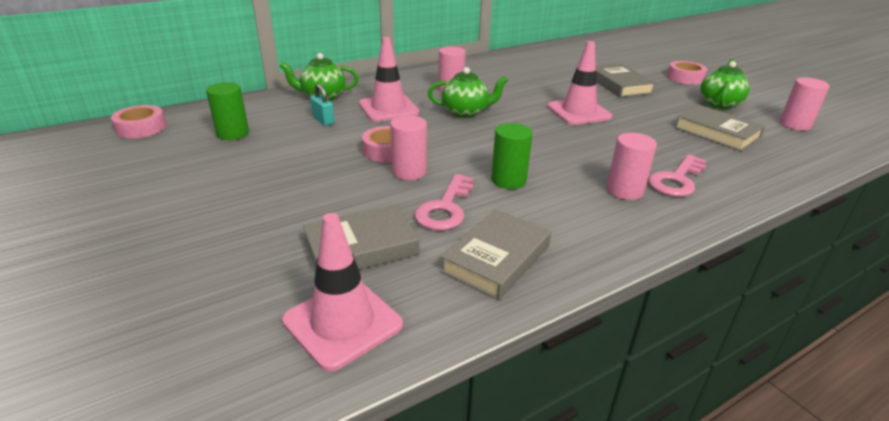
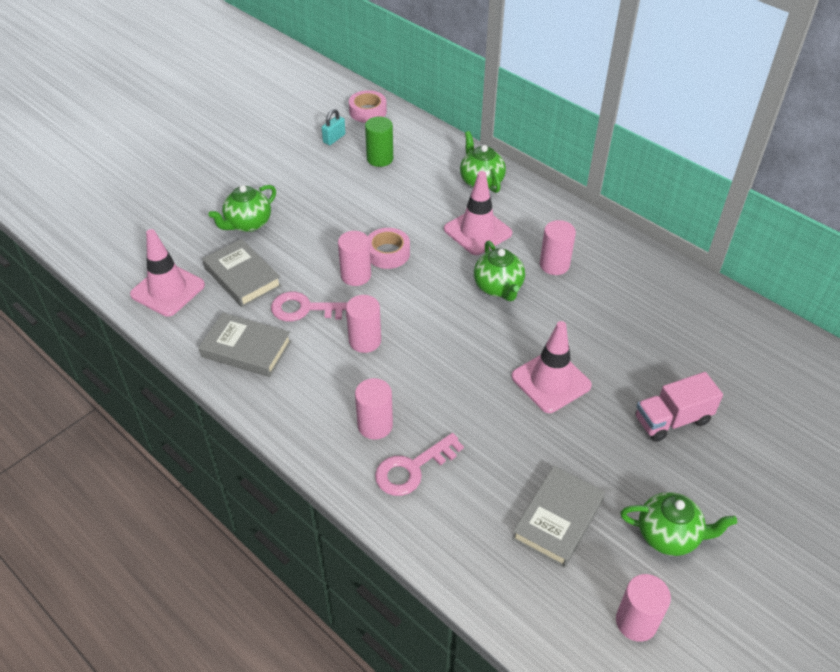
camera: 75 degrees right, 15 degrees up
(258, 231) = (248, 224): none -> green teapot
(323, 120) = (429, 198): turquoise padlock -> turquoise padlock (334, 138)
(508, 180) = (365, 341): green cylinder -> pink cylinder
(619, 85) = (672, 420): grey book -> pink truck
(676, 180) = (412, 468): pink key -> pink key turned 60 degrees counterclockwise
(685, 78) = (758, 501): pink tape -> none

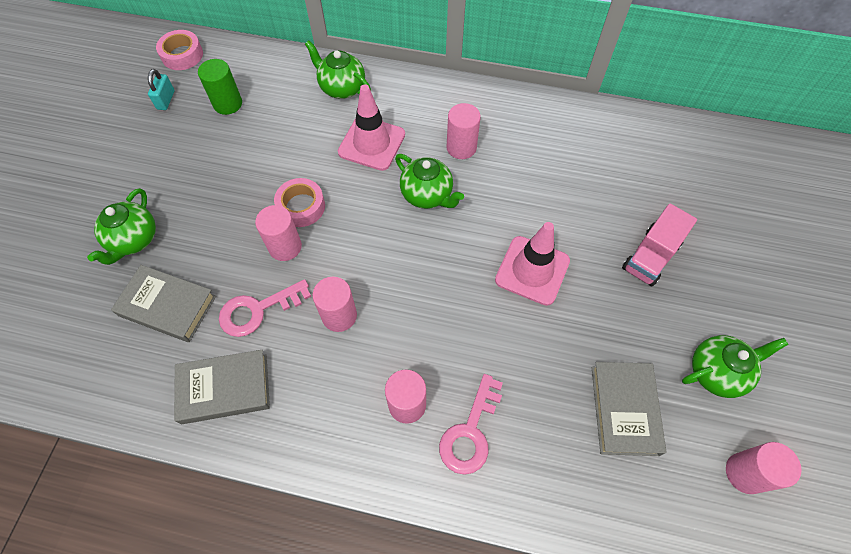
camera: 30 degrees left, 15 degrees up
(168, 290) = (92, 363): pink traffic cone -> none

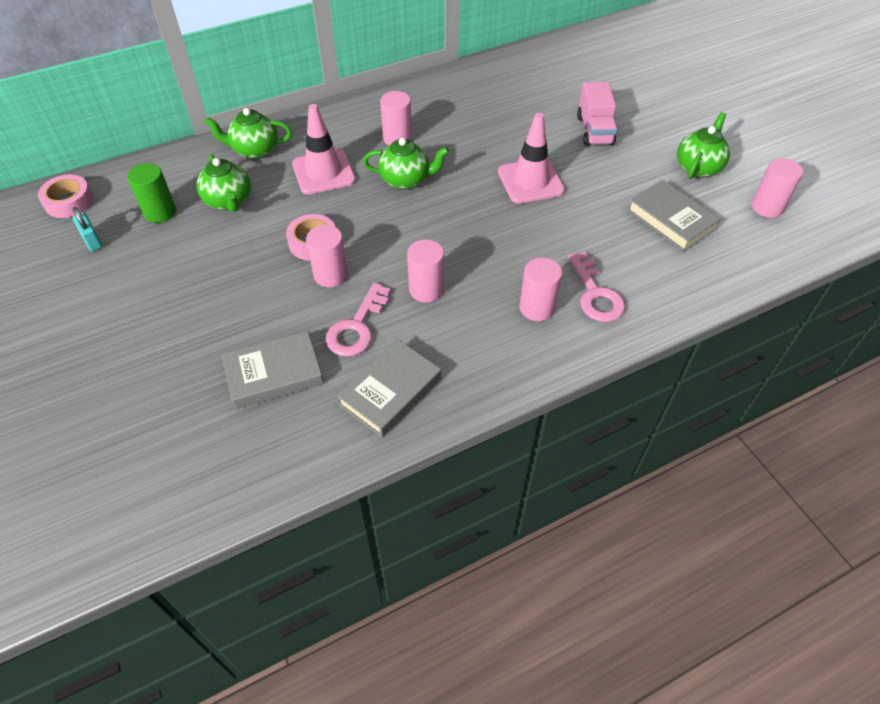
camera: 40 degrees left, 10 degrees down
(134, 240) = (185, 351): green teapot -> green teapot (229, 201)

